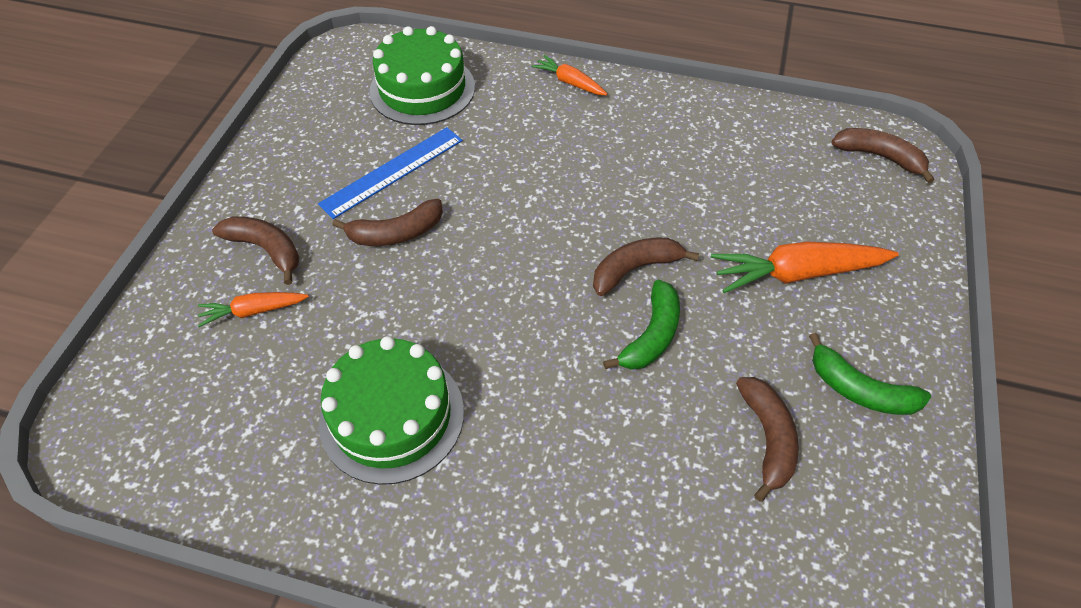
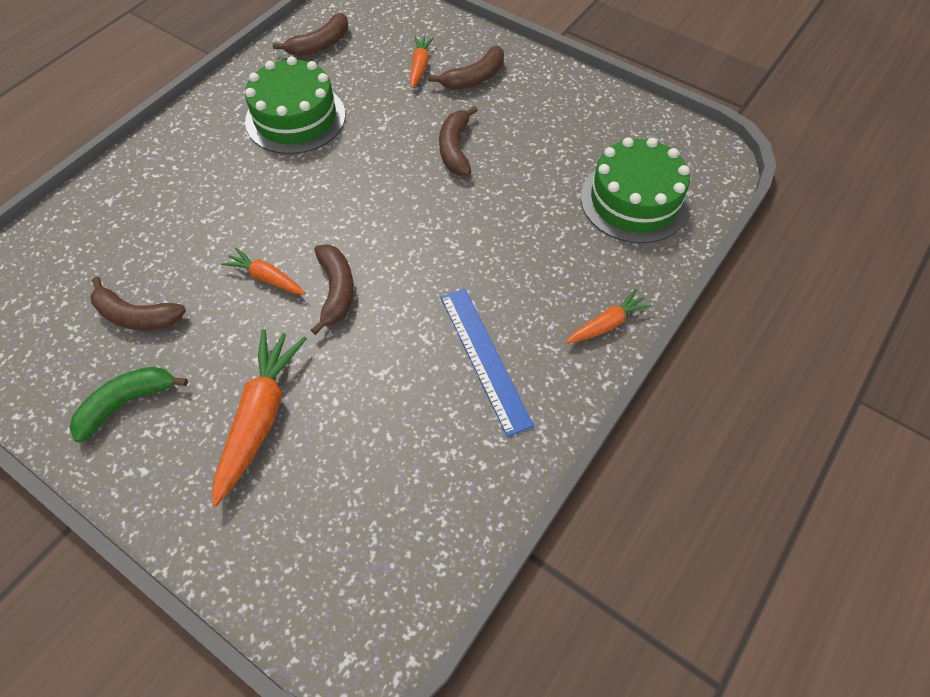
camera: 110 degrees right, 5 degrees up
(392, 172) = (527, 159): blue ruler -> blue ruler (484, 359)
(651, 335) = (267, 278): green banana -> orange carrot
(879, 157) = (362, 601): brown banana -> brown banana (320, 45)

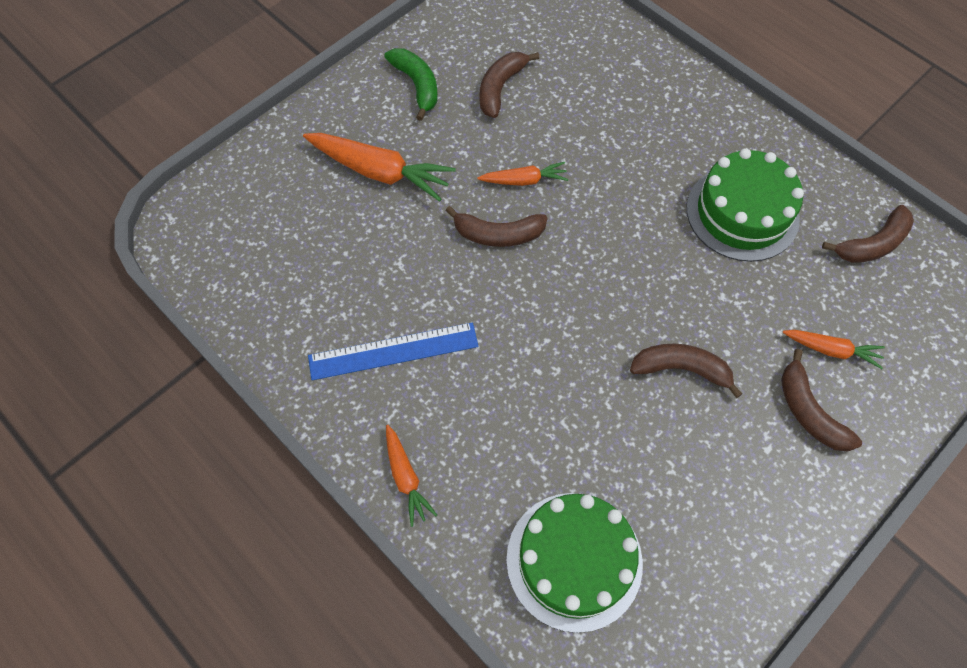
camera: 100 degrees right, 5 degrees up
(267, 278) = (524, 180): orange carrot -> orange carrot turned 45 degrees clockwise
(320, 45) = (872, 244): brown banana -> brown banana turned 90 degrees counterclockwise

